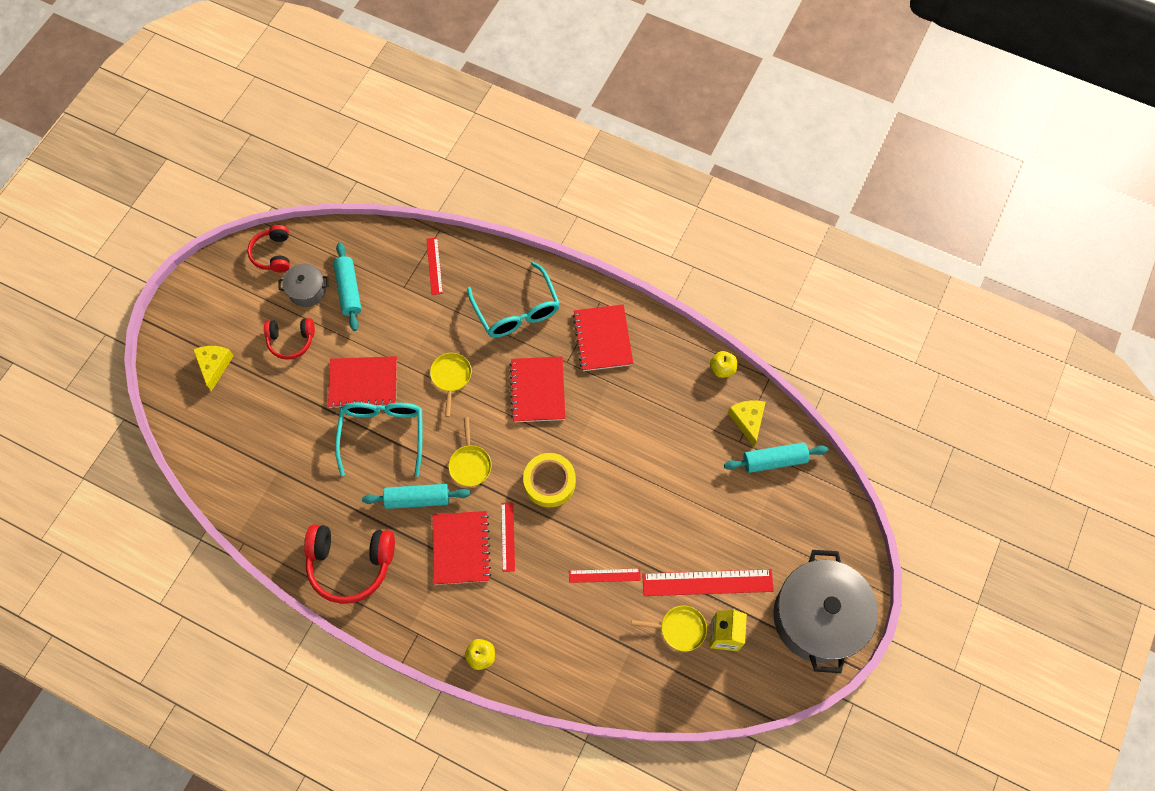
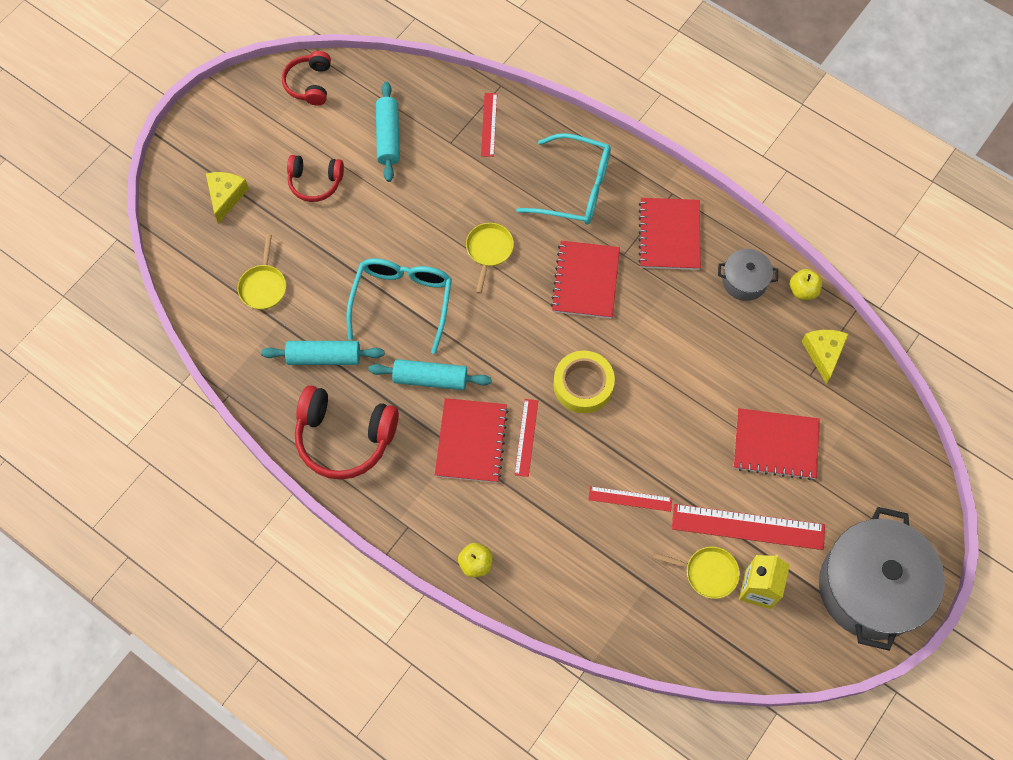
camera: 10 degrees right, 0 degrees up
(307, 290) = (341, 130): grey pot -> grey pot (744, 281)
(363, 383) = (389, 241): red notebook -> red notebook (775, 445)
(470, 464) = (496, 350): yellow pan -> yellow pan (263, 286)
(517, 311) = (575, 188): turquoise glasses -> turquoise glasses turned 60 degrees counterclockwise
(774, 460) = (847, 403): turquoise rolling pin -> turquoise rolling pin (324, 357)

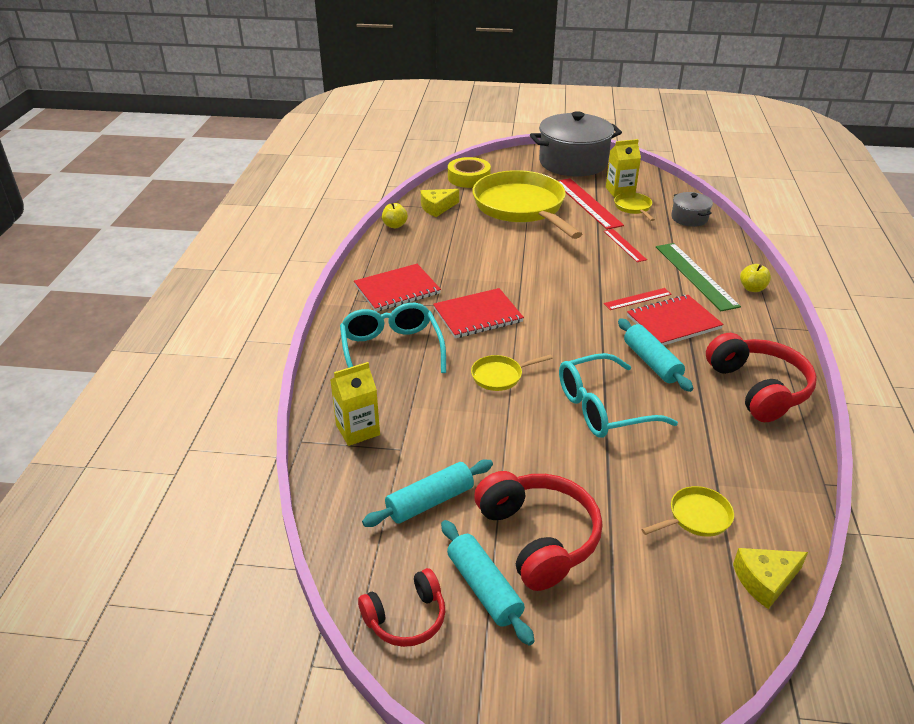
camera: 120 degrees left, 30 degrees down
(226, 196) = (632, 617): yellow cheese -> yellow cheese (765, 580)
(315, 182) = (538, 538): red headphones -> red headphones, size x1.65
(324, 357) = (710, 434): turquoise rolling pin -> turquoise rolling pin (484, 588)
(489, 124) = (358, 430): red ruler -> yellow carton
(531, 526) = (696, 275): none -> green ruler
(583, 385) = (567, 288): yellow tape -> yellow tape (469, 178)
(744, 281) = (408, 248): grey pot -> grey pot (689, 218)
(775, 445) = (522, 207): red notebook -> yellow pan

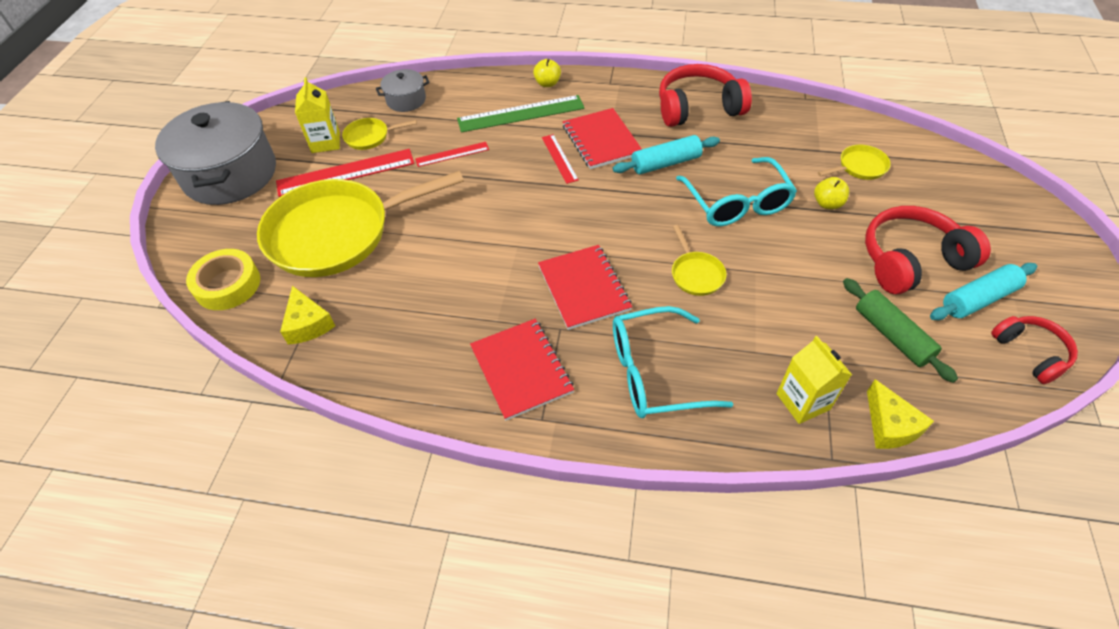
camera: 85 degrees left, 15 degrees up
(395, 225) = (346, 376): yellow apple -> yellow apple (827, 204)
(430, 502) = (892, 335): turquoise rolling pin -> green rolling pin
(696, 517) = (859, 167): yellow pan -> yellow pan turned 90 degrees clockwise
(765, 580) = (910, 144): yellow cheese -> yellow cheese (890, 425)

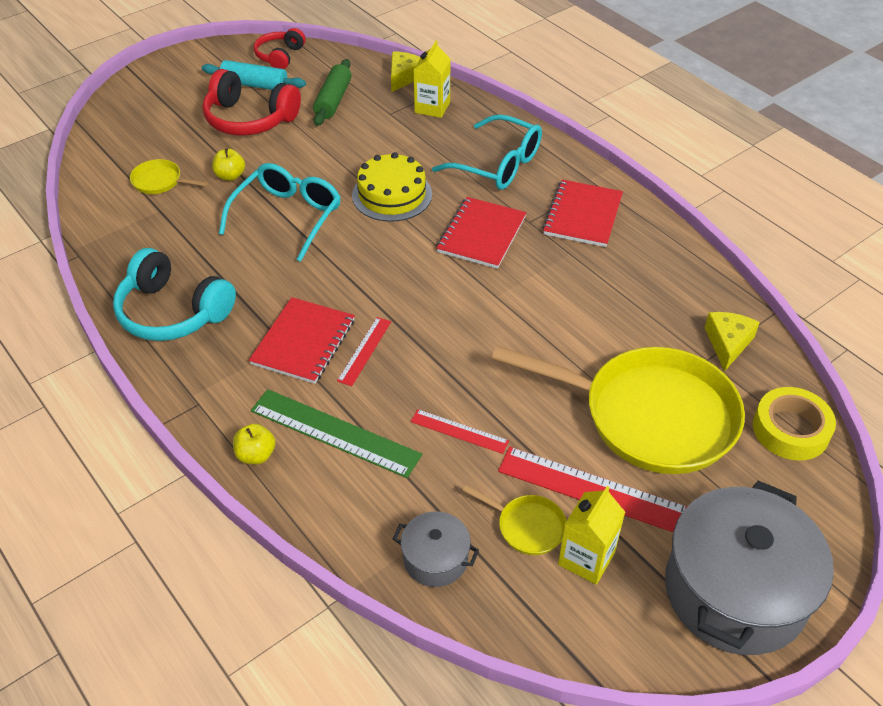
camera: 140 degrees left, 5 degrees down
(665, 163) = (285, 282): turquoise rolling pin -> none
(696, 274) = (392, 195): yellow pan -> yellow cake
(698, 108) = (173, 312): red headphones -> turquoise headphones

